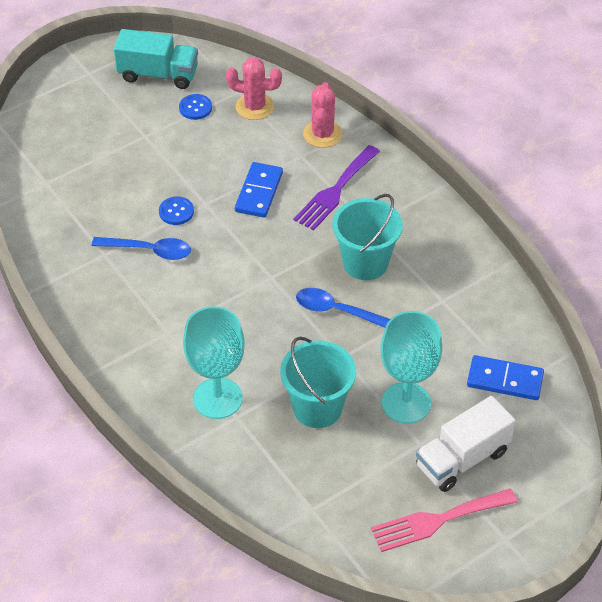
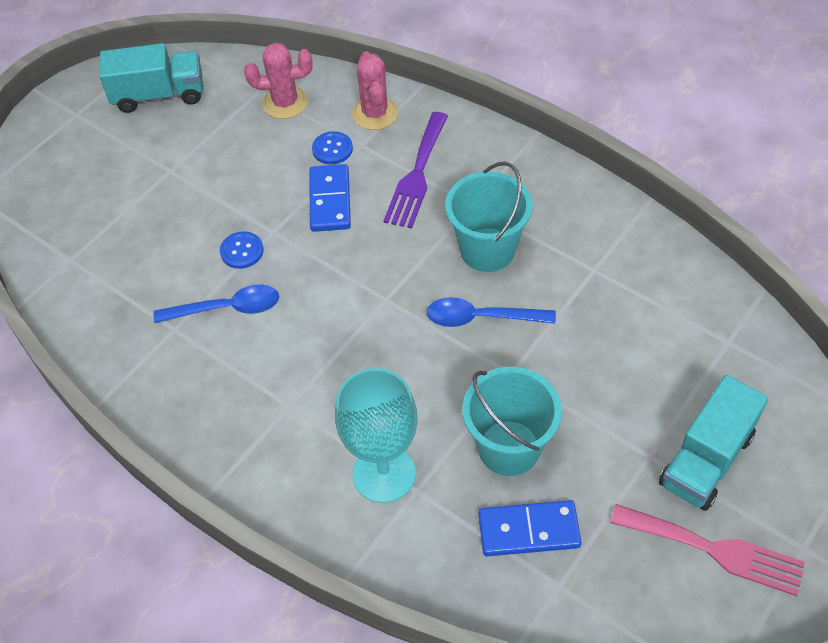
camera: 15 degrees left, 5 degrees up
(195, 108) = (217, 122): blue button -> blue button (332, 149)
(406, 403) = (609, 408): turquoise goblet -> none
(437, 520) = (715, 550): pink fork -> pink fork turned 120 degrees counterclockwise
(462, 459) = (706, 459): white truck -> turquoise truck
(505, 380) = (708, 345): blue domino -> blue domino (528, 530)

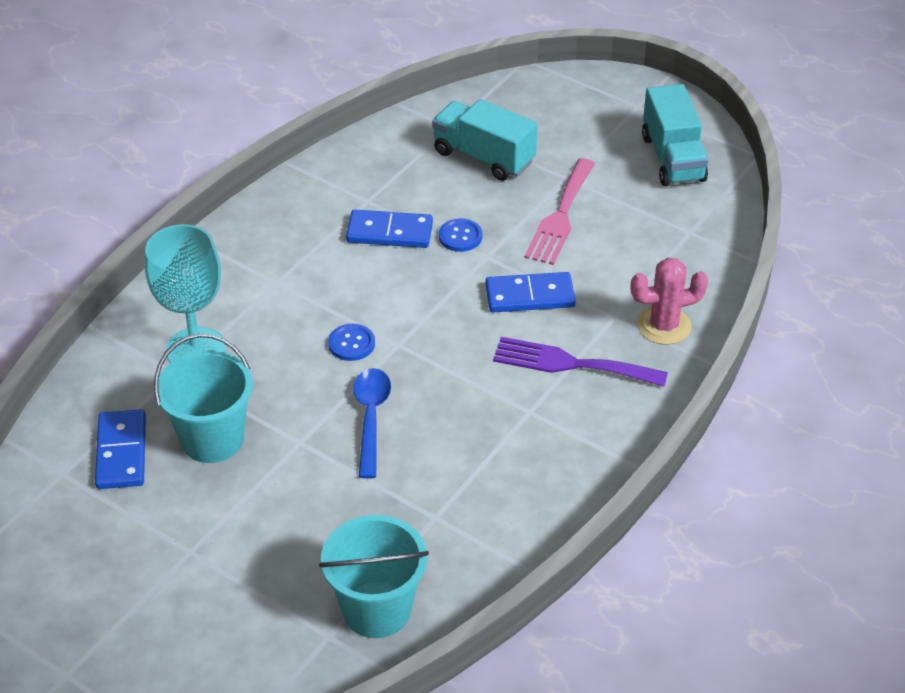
camera: 85 degrees right, 10 degrees down
(227, 308) = (389, 232): blue spoon -> blue domino
(285, 103) = (672, 252): pink cactus -> none
(332, 149) = (605, 294): blue button -> blue button (351, 344)
(487, 250) = (463, 424): turquoise bucket -> turquoise bucket (377, 609)
(706, 459) = (179, 600): turquoise truck -> turquoise truck (483, 157)
(715, 550) = (76, 597): pink fork -> pink fork (560, 216)

